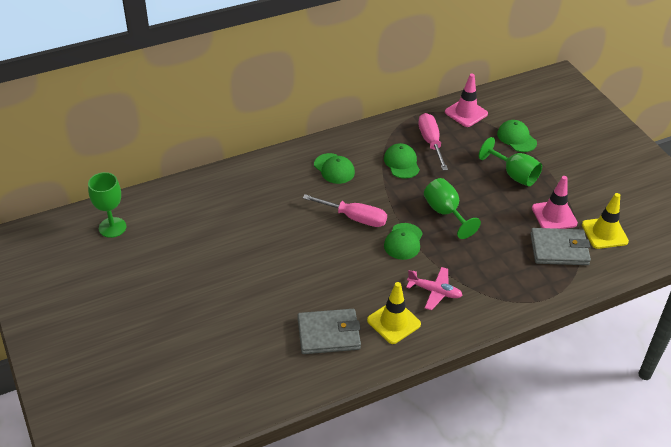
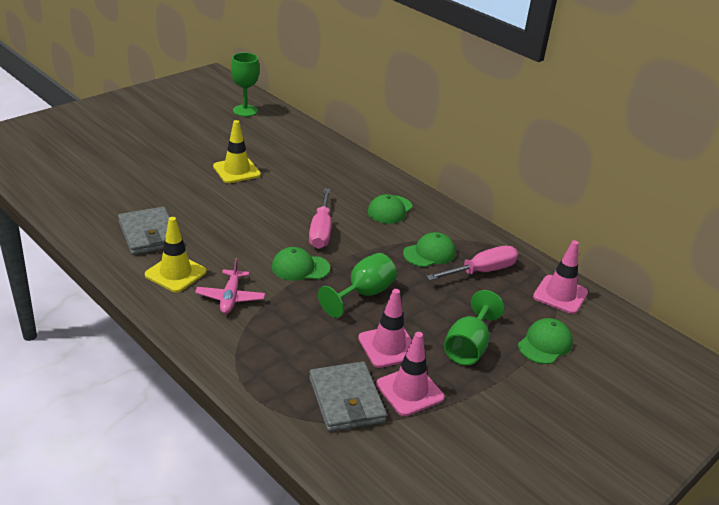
camera: 70 degrees right, 10 degrees down
(508, 214) = (388, 346): none -> pink traffic cone
(604, 233) = (402, 447): yellow traffic cone -> yellow traffic cone (236, 171)

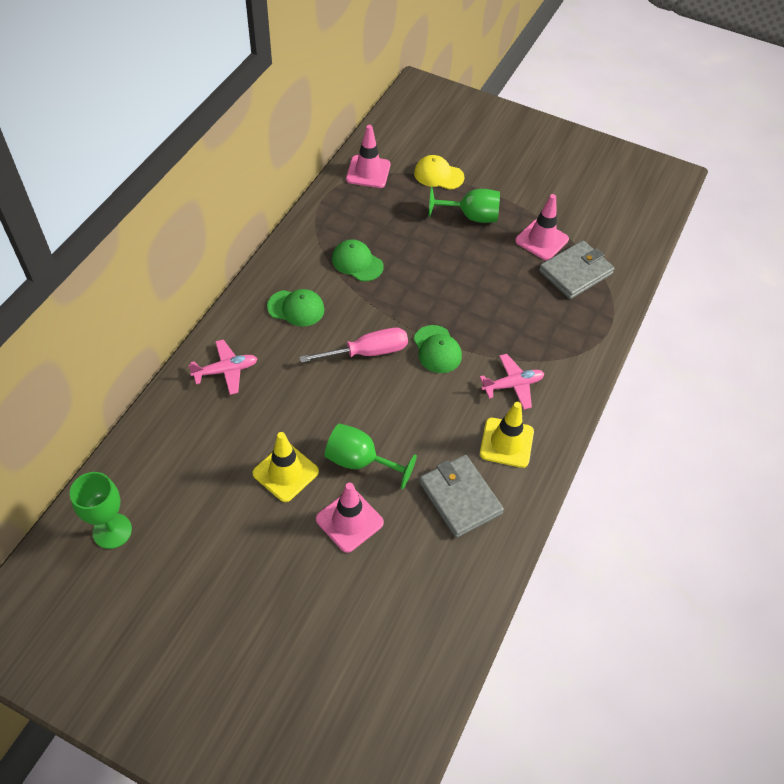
camera: 110 degrees left, 20 degrees up
(149, 234) = (460, 497): grey wallet -> grey wallet turned 75 degrees counterclockwise
(343, 168) = (226, 371): none -> pink plane
(363, 294) = (447, 294): green goblet -> green goblet (360, 461)
(388, 346) = (502, 262): pink traffic cone -> pink traffic cone (349, 521)
(481, 271) = (364, 223): pink screwdriver -> none
(545, 344) = (438, 175): green cap -> yellow cap

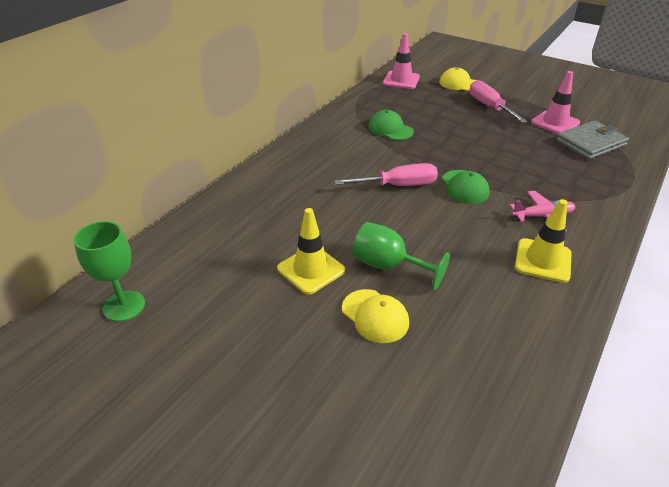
camera: 10 degrees right, 15 degrees down
(226, 371) = (264, 191): pink plane -> none
(296, 308) = (334, 154): green cap -> none
(349, 521) = (375, 316): pink traffic cone -> yellow cap
(460, 497) = (497, 304): grey wallet -> none
(471, 216) = (489, 107): green goblet -> pink screwdriver

